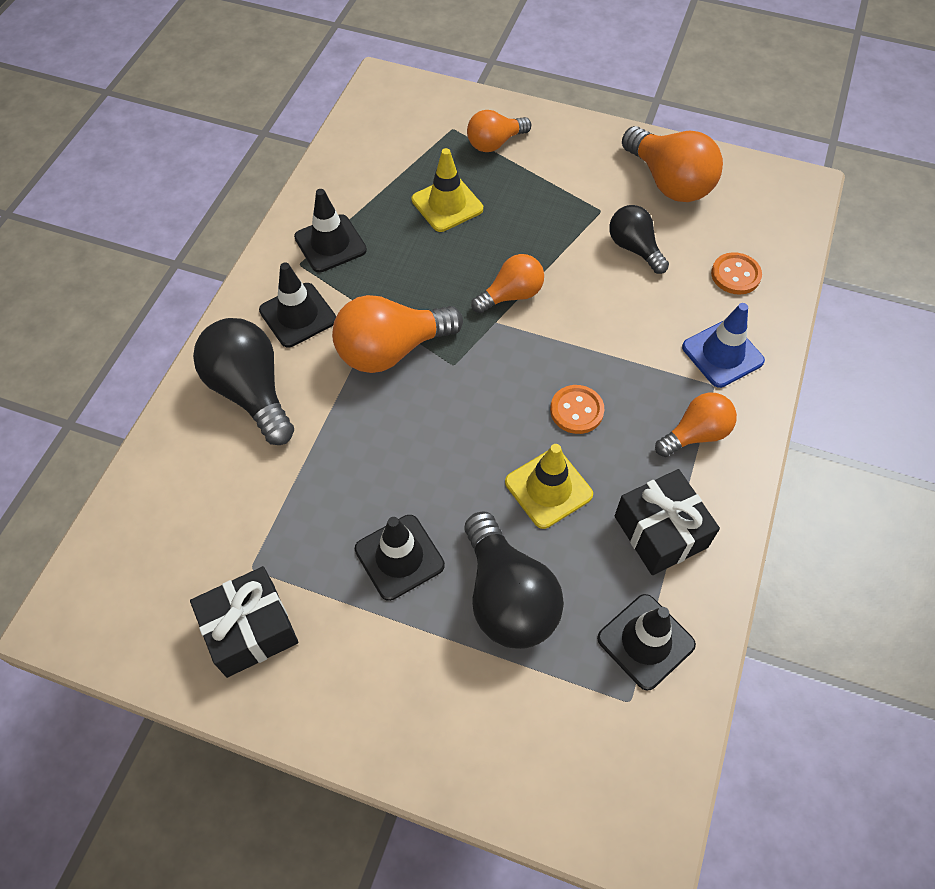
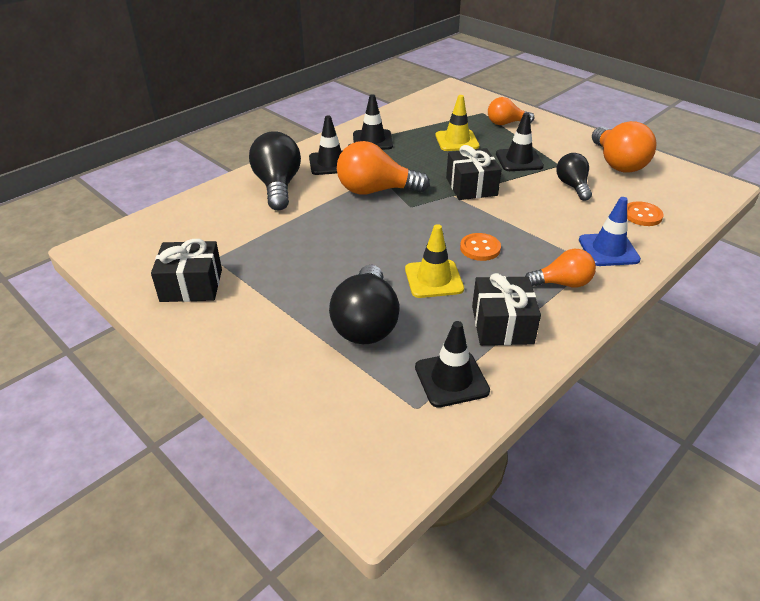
camera: 25 degrees right, 20 degrees down
(399, 557) = (309, 281): black traffic cone -> black traffic cone (519, 160)
(511, 295) = (471, 186): orange light bulb -> black gift

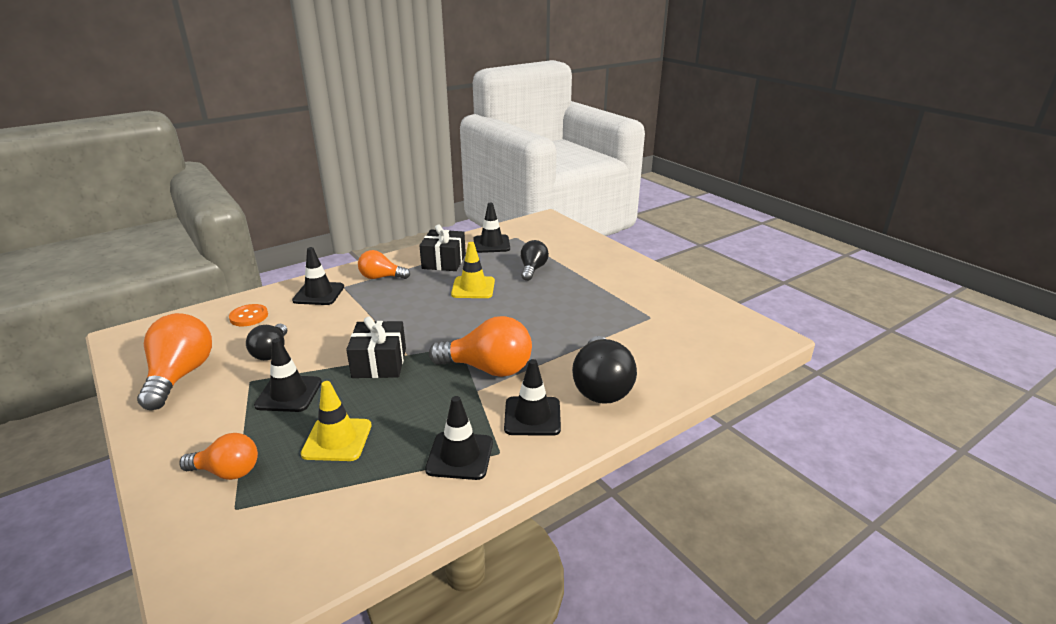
camera: 170 degrees left, 10 degrees down
(191, 285) = (663, 300): black gift -> none
(366, 323) = (532, 269): black light bulb -> black light bulb, size x0.62
(480, 248) = (421, 304): orange button -> none
(608, 250) = (319, 294): blue traffic cone -> black traffic cone

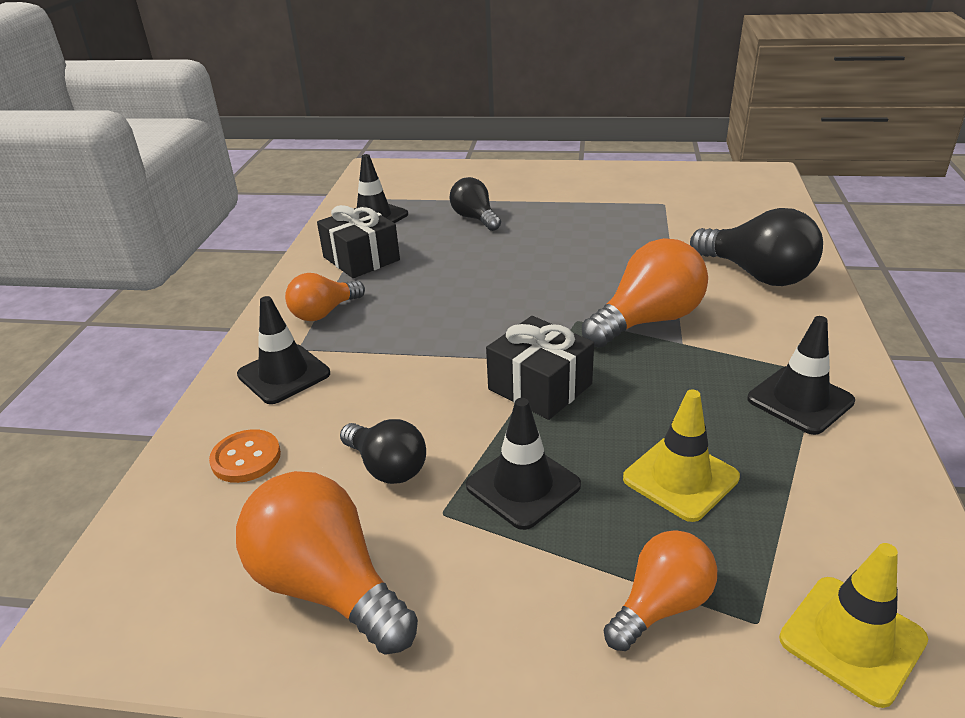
camera: 45 degrees left, 5 degrees up
(473, 288) = (457, 265): yellow traffic cone -> yellow traffic cone (852, 639)
(532, 416) = (769, 330): black traffic cone -> none

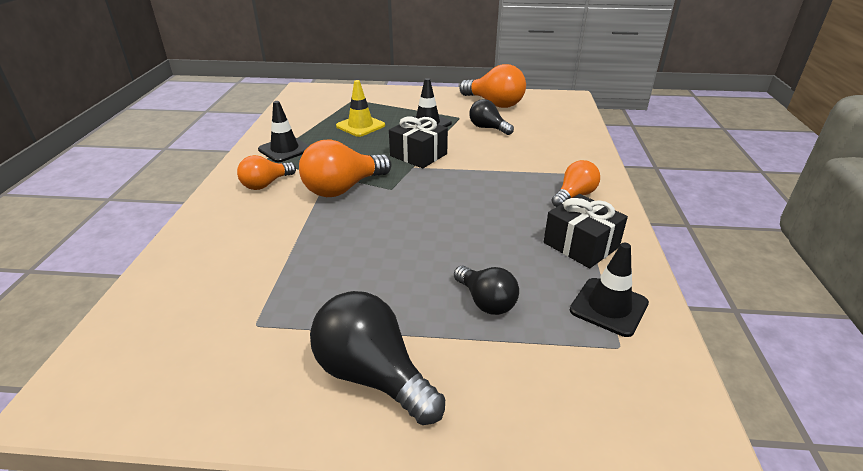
camera: 175 degrees right, 0 degrees up
(246, 458) = (555, 130): orange button -> none
(284, 374) = (568, 160): black traffic cone -> none
(661, 605) = (382, 102): orange light bulb -> orange light bulb (266, 184)
(757, 275) = (237, 223): black light bulb -> black light bulb (373, 375)
(852, 639) = (327, 97): yellow traffic cone -> none

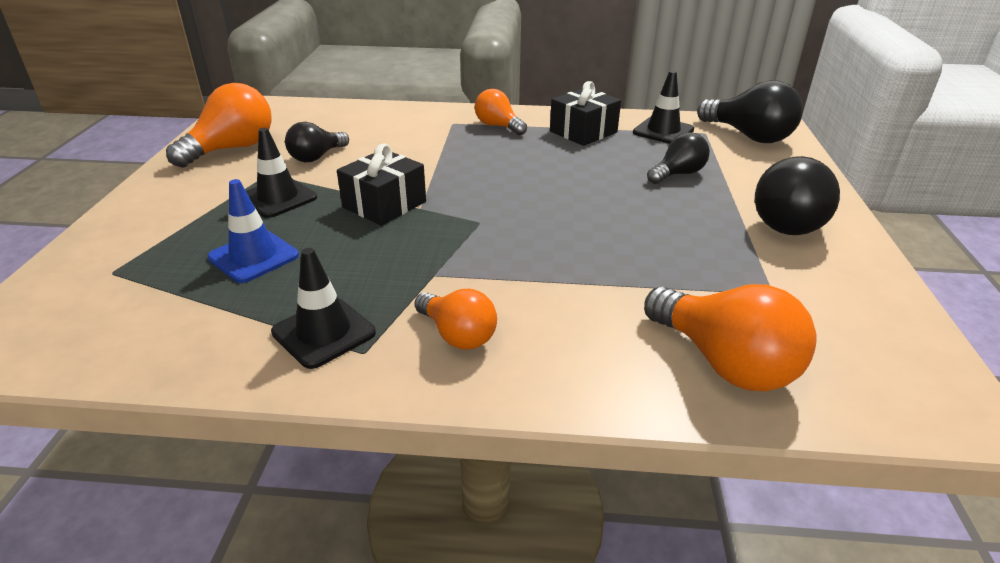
camera: 90 degrees left, 0 degrees up
(343, 188) = (476, 258): orange light bulb -> orange light bulb (724, 362)
(360, 126) = (254, 257): yellow traffic cone -> blue traffic cone
(627, 395) = (749, 136): none -> black light bulb

